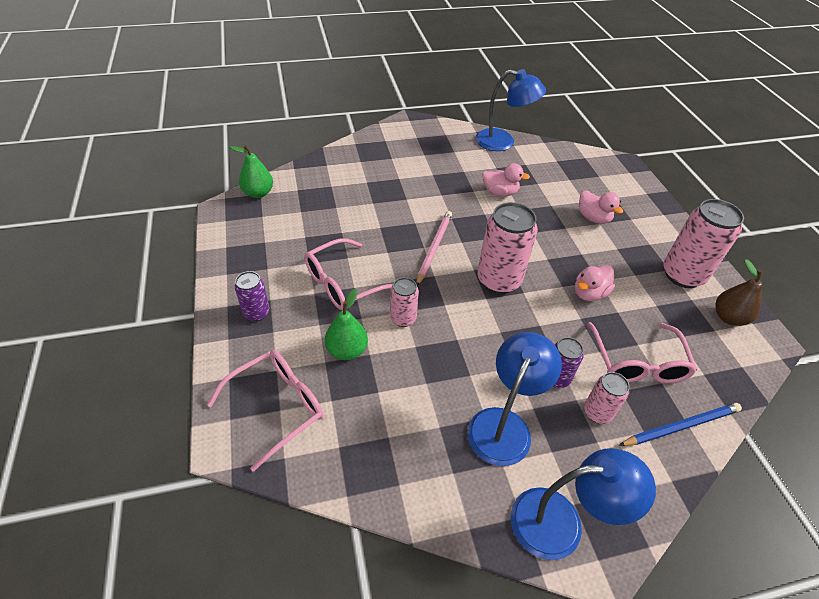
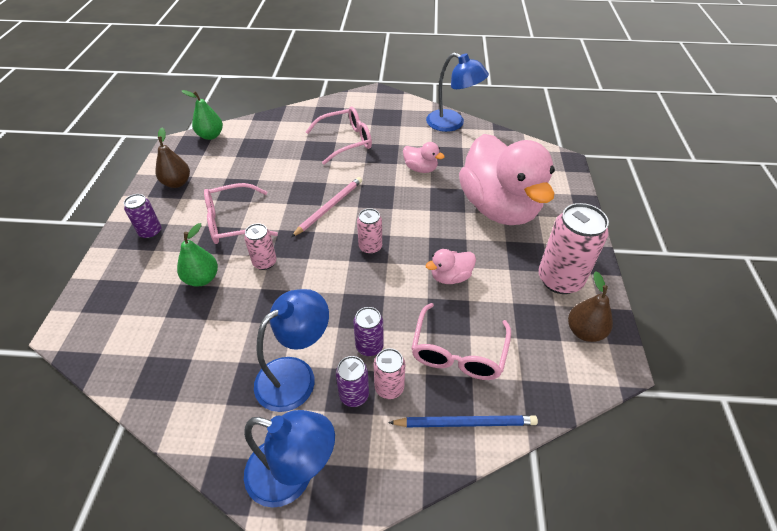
camera: 20 degrees right, 0 degrees up
(252, 252) = (177, 183): none -> brown pear
(277, 407) = (121, 311): pink glasses -> pink glasses (346, 141)
(498, 280) = (370, 247): pink can -> pink can, size x0.54
(570, 428) = (354, 395): none -> purple can
(593, 218) = (499, 208): pink duck -> pink duck, size x2.49

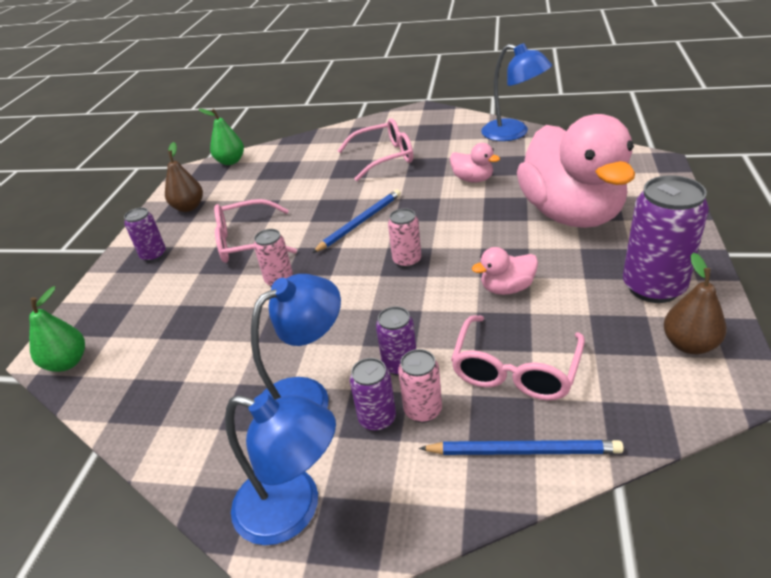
camera: 10 degrees right, 10 degrees down
(202, 278) = (205, 299): green pear -> green pear (67, 362)
(329, 207) = (360, 222): pink pencil -> blue pencil
(560, 279) = (653, 287): pink can -> purple can

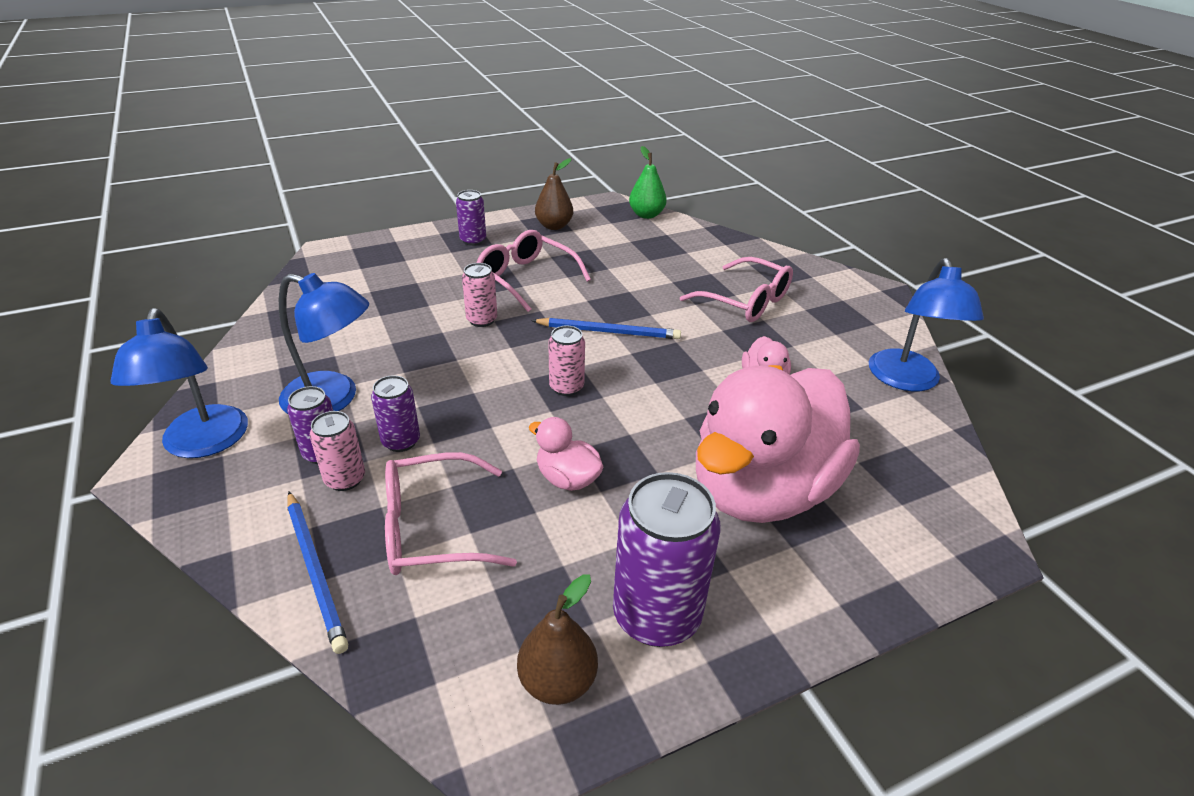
camera: 50 degrees right, 0 degrees up
(67, 362) = (321, 263): green pear -> none

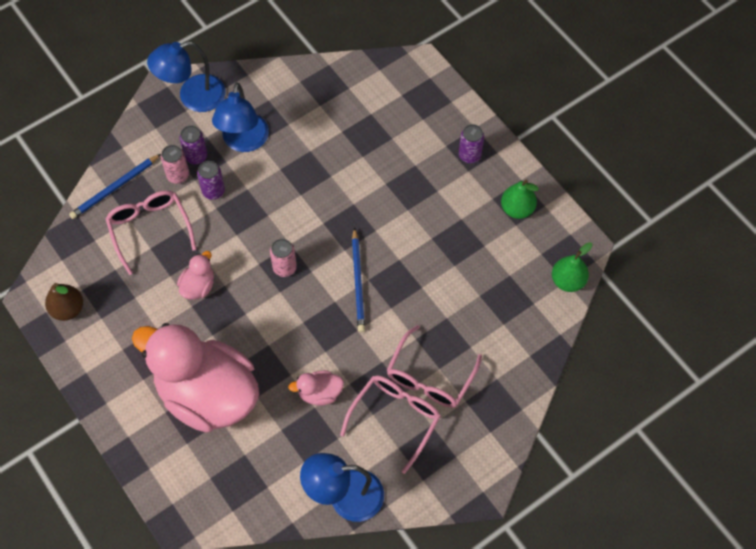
camera: 80 degrees right, 25 degrees up
(482, 320) = (351, 196): pink can -> none
(526, 278) = (419, 209): pink glasses -> pink glasses (395, 418)
(554, 226) = (517, 209): brown pear -> green pear
(656, 615) = (109, 346): purple can -> none

